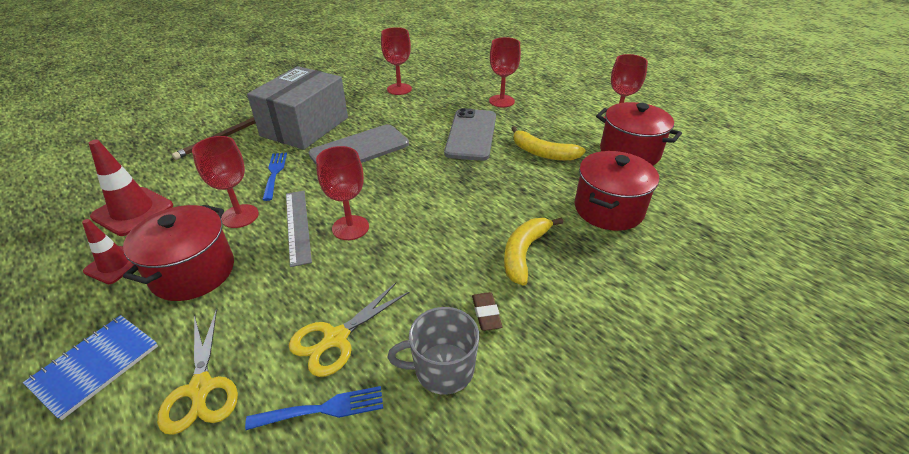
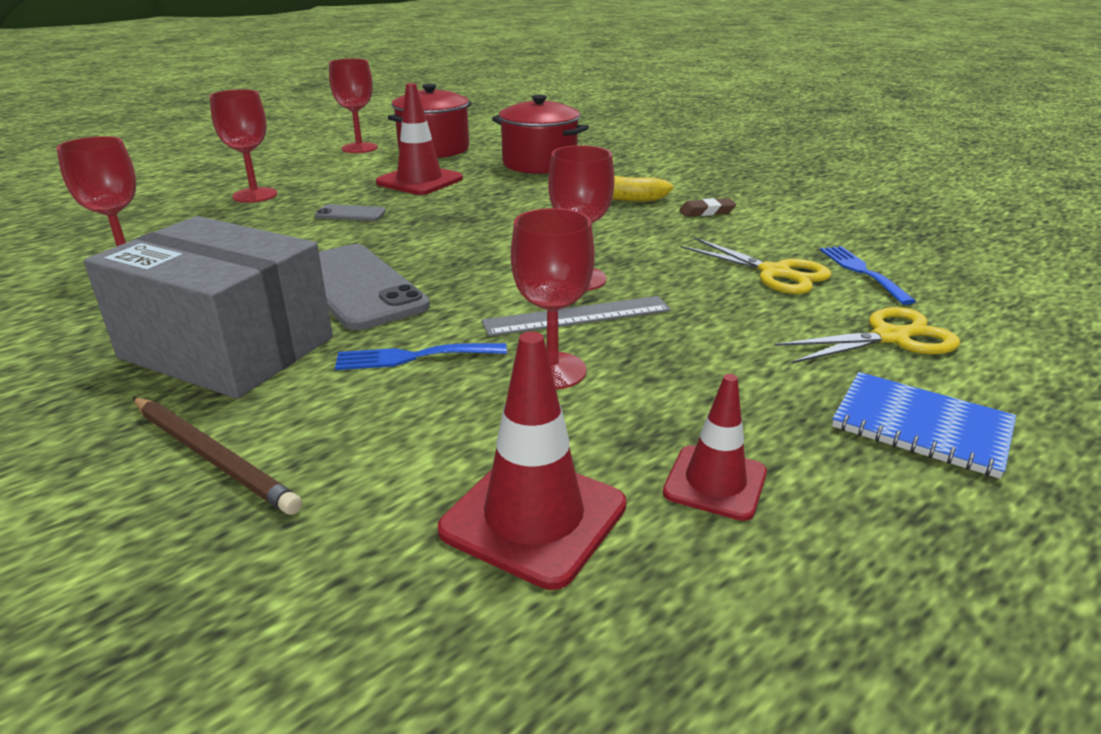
camera: 90 degrees left, 10 degrees down
(193, 272) = (705, 387): red pot -> none
(442, 369) = (783, 227): grey mug -> none
(471, 134) = (350, 214): grey phone -> grey phone, size x0.46
(543, 153) = (419, 181): yellow banana -> red traffic cone

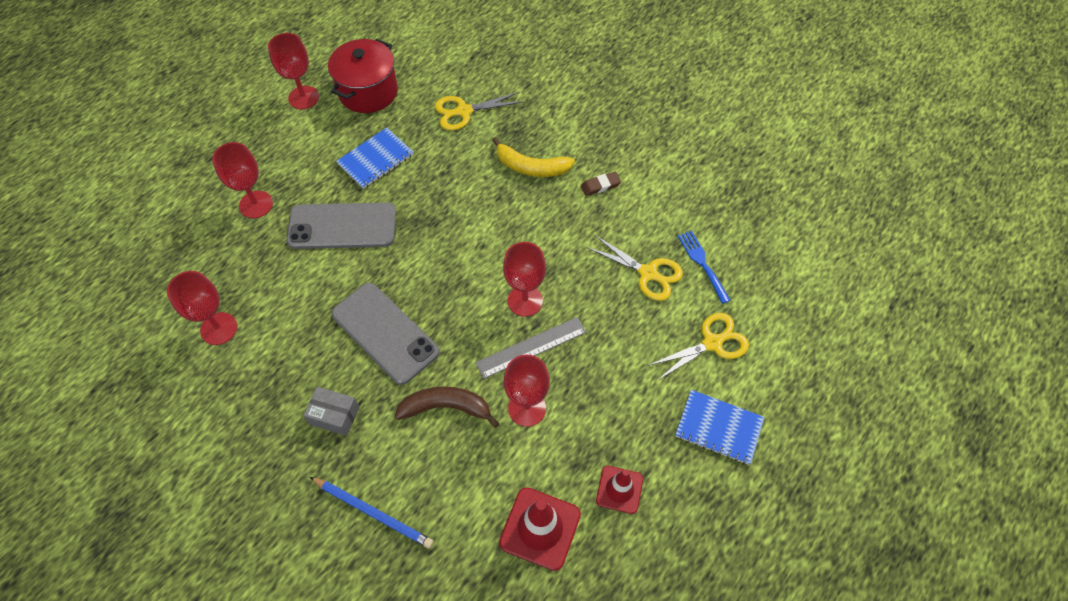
camera: 10 degrees left, 30 degrees up
(212, 456) = (373, 512): brown pencil -> blue pencil
(227, 348) = (334, 415): grey box -> grey box, size x0.42
(350, 214) = (342, 226): grey phone -> grey phone, size x2.18
(414, 357) = (446, 407): blue fork -> brown banana
(419, 181) = (376, 159): red traffic cone -> blue notebook
(539, 163) = (463, 111): red pot -> yellow scissors

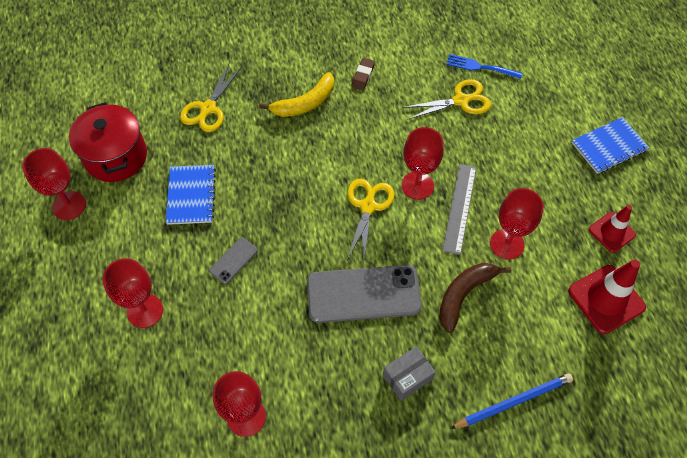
camera: 50 degrees left, 0 degrees up
(342, 226) = (233, 260): grey phone -> grey phone, size x0.46
(713, 342) = (544, 105): yellow scissors -> yellow scissors (368, 205)

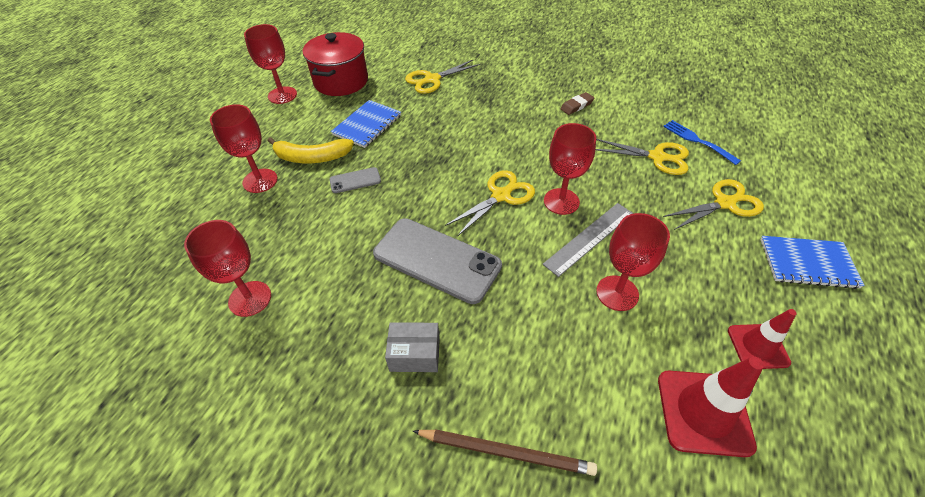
camera: 35 degrees right, 10 degrees down
(305, 103) = (510, 105): yellow banana -> yellow banana (312, 157)
(464, 294) = (534, 313): brown banana -> none
(513, 402) = (505, 452): blue pencil -> brown pencil
(532, 121) = (725, 203): none -> yellow scissors

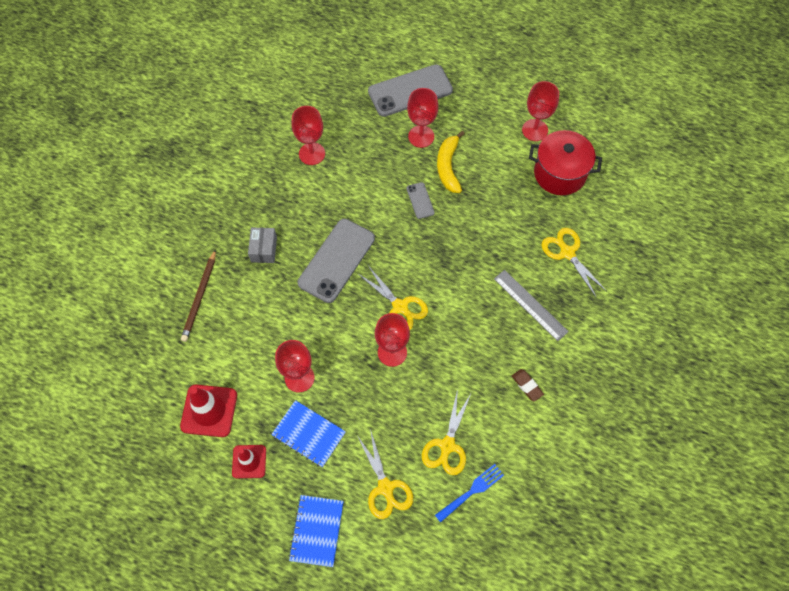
camera: 90 degrees right, 15 degrees up
(183, 192) = (410, 91): none -> grey phone
(367, 125) = (492, 202): blue notebook -> blue notebook (308, 434)
(589, 238) = (352, 368): grey ruler -> grey ruler (530, 305)

